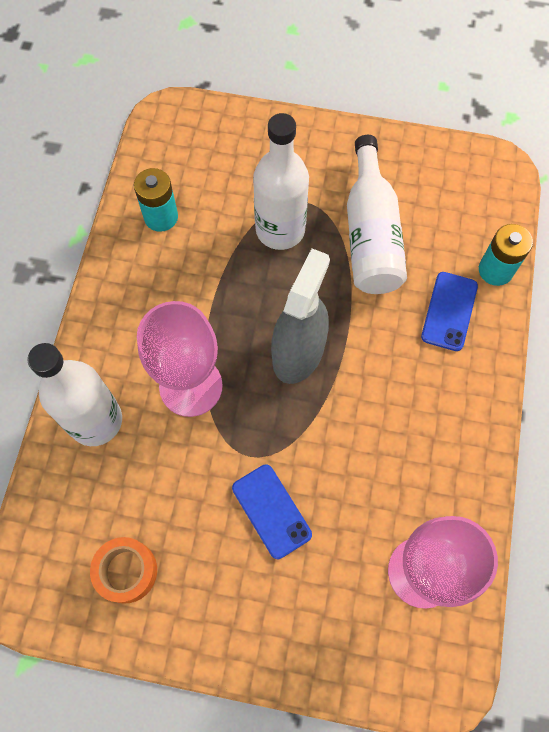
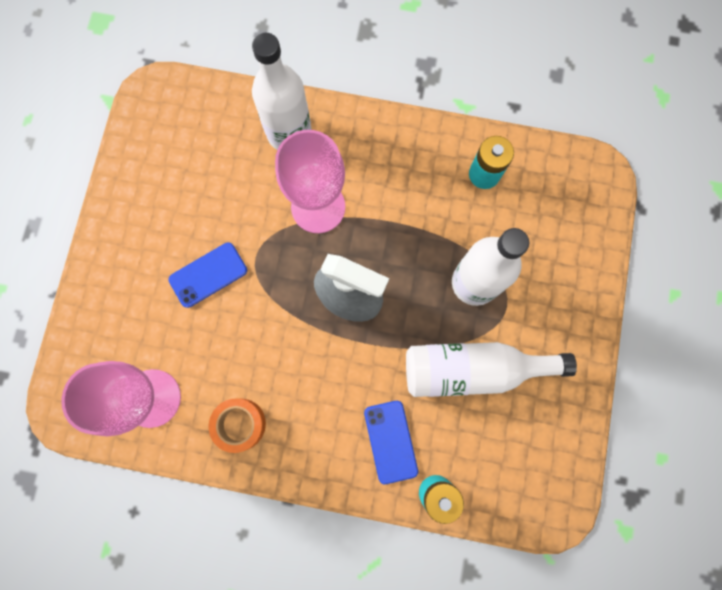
camera: 90 degrees right, 10 degrees up
(126, 571) = (167, 165): orange tape -> orange tape (240, 424)
(449, 311) = (390, 441): blue phone -> blue phone turned 60 degrees clockwise

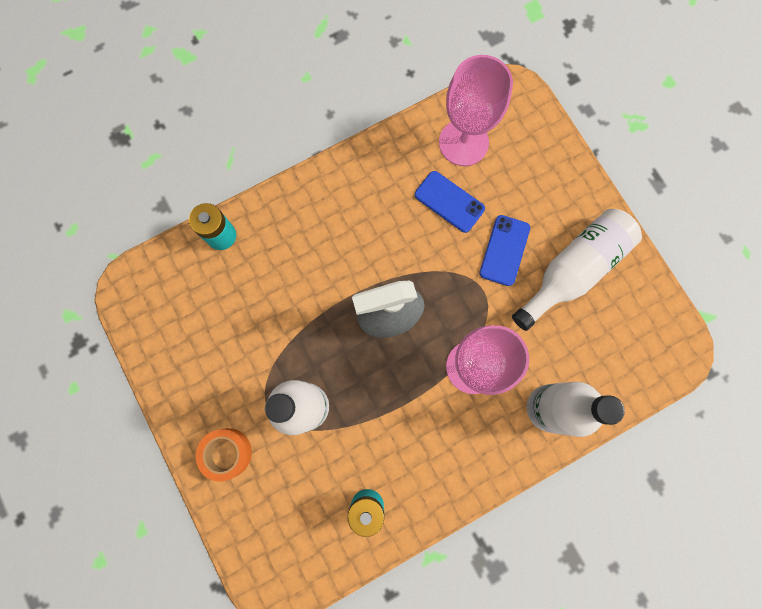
camera: 140 degrees right, 0 degrees up
(240, 424) = (390, 173): orange tape -> orange tape (227, 453)
(390, 441) = (278, 243): blue phone -> blue phone (449, 202)
(473, 370) = (258, 339): white bottle -> white bottle (572, 270)

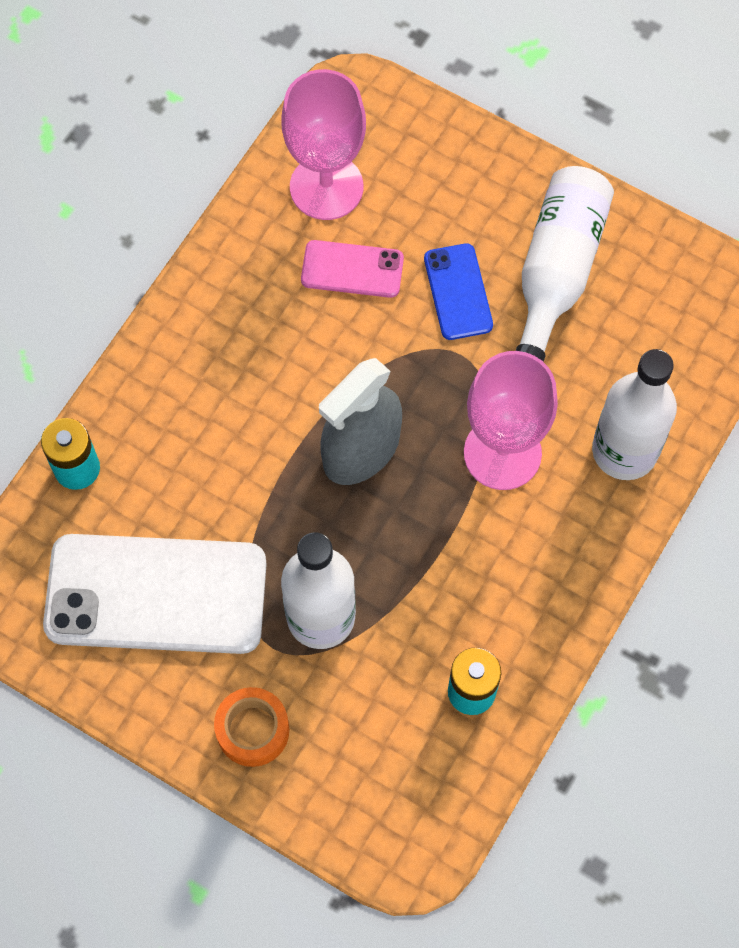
camera: 30 degrees left, 10 degrees down
(221, 337) = (156, 594): none -> white phone
(449, 202) = (352, 269): blue phone -> pink phone

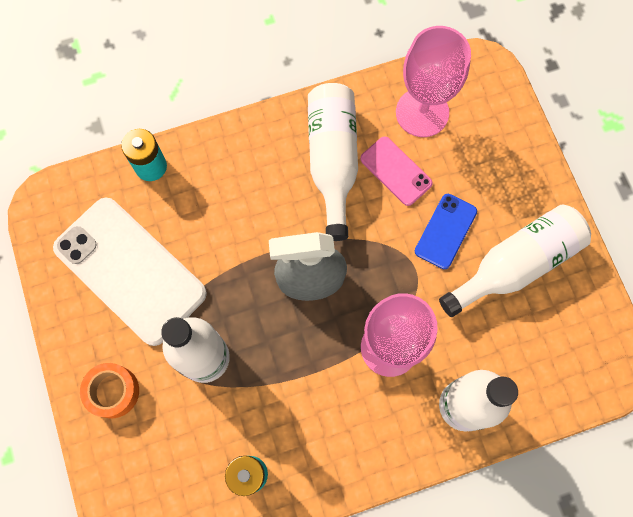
camera: 40 degrees right, 5 degrees up
(275, 310) = (332, 161): none -> white bottle

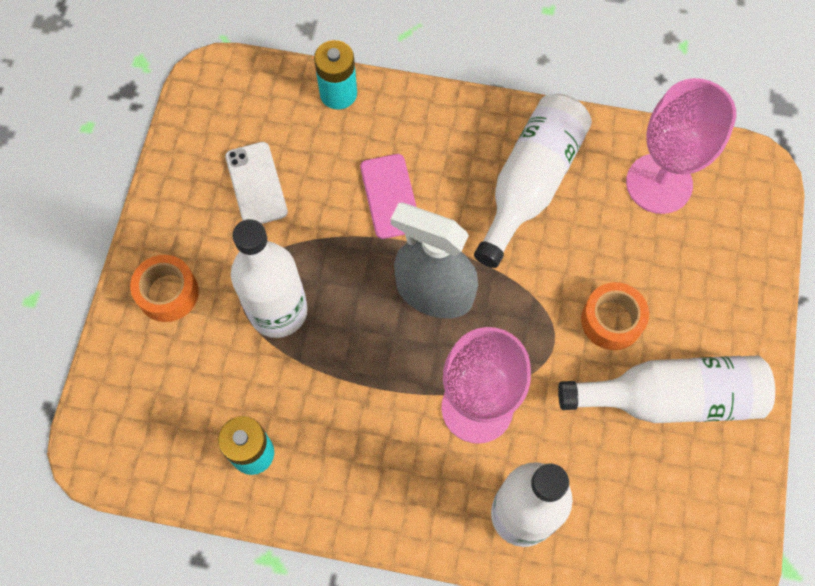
camera: 30 degrees right, 5 degrees down
(130, 270) = (256, 184): white phone -> white phone, size x0.49
(395, 171) = (593, 229): pink phone -> pink phone (390, 196)
(445, 231) = (611, 320): blue phone -> orange tape

